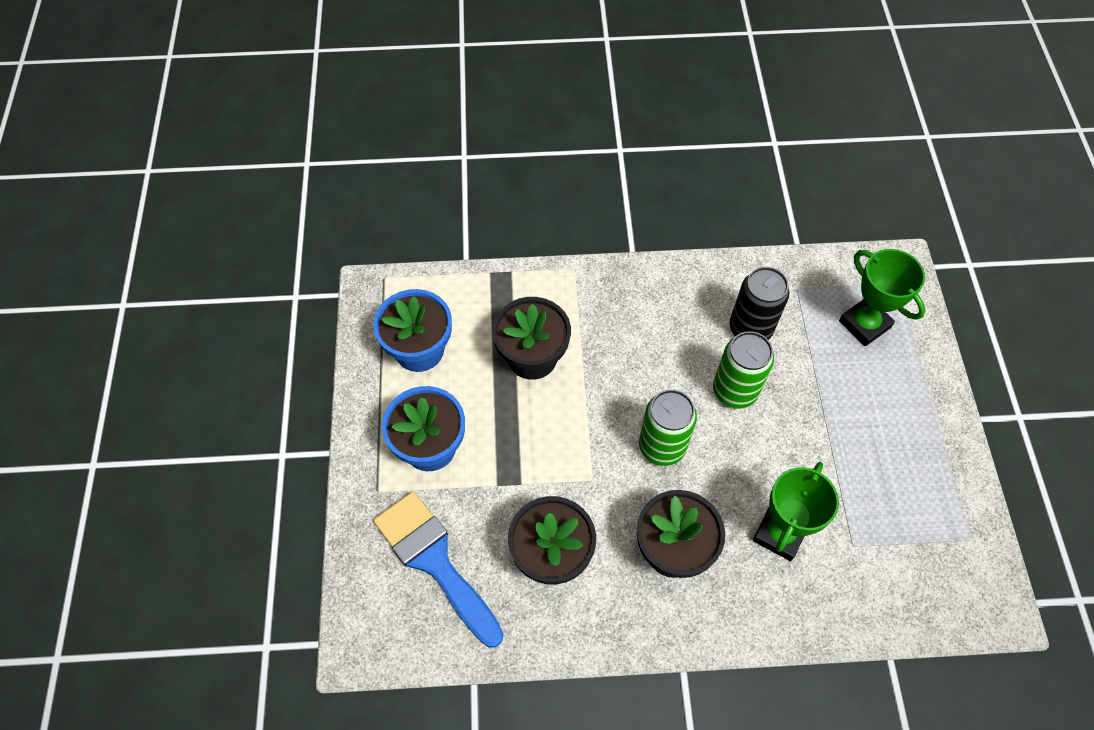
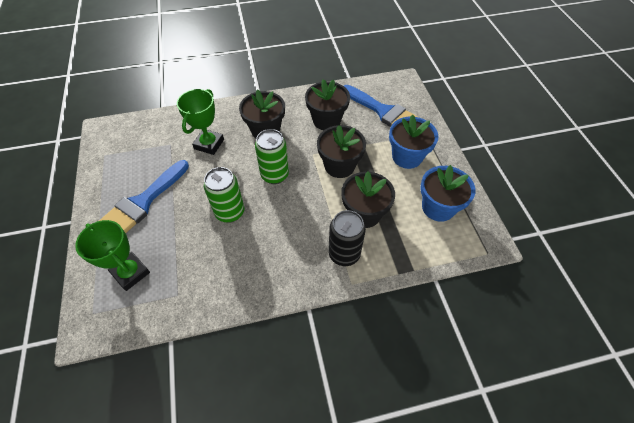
camera: 170 degrees right, 5 degrees down
(550, 447) = (339, 166): none -> black flower pot
(750, 328) = (216, 256): black can -> black can (344, 254)
(874, 430) = (143, 202): none -> blue brush

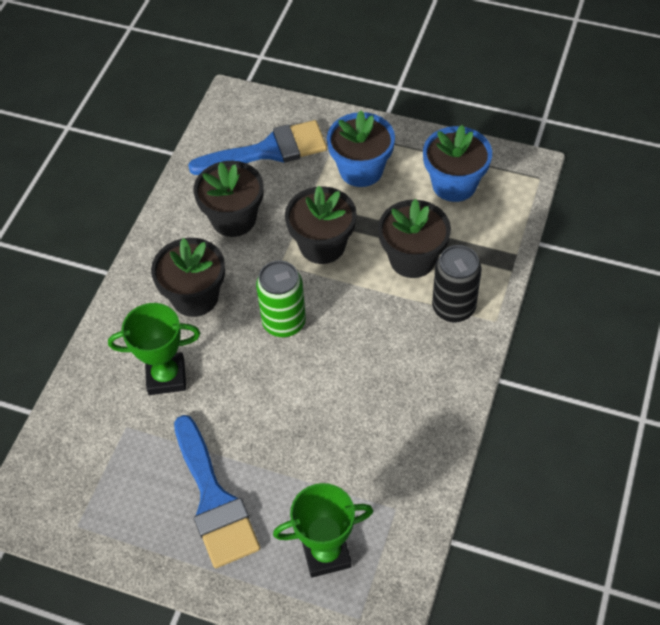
camera: 55 degrees left, 0 degrees up
(209, 144) = (166, 376): green trophy -> green trophy turned 60 degrees counterclockwise
(230, 212) = (308, 400): green can -> none

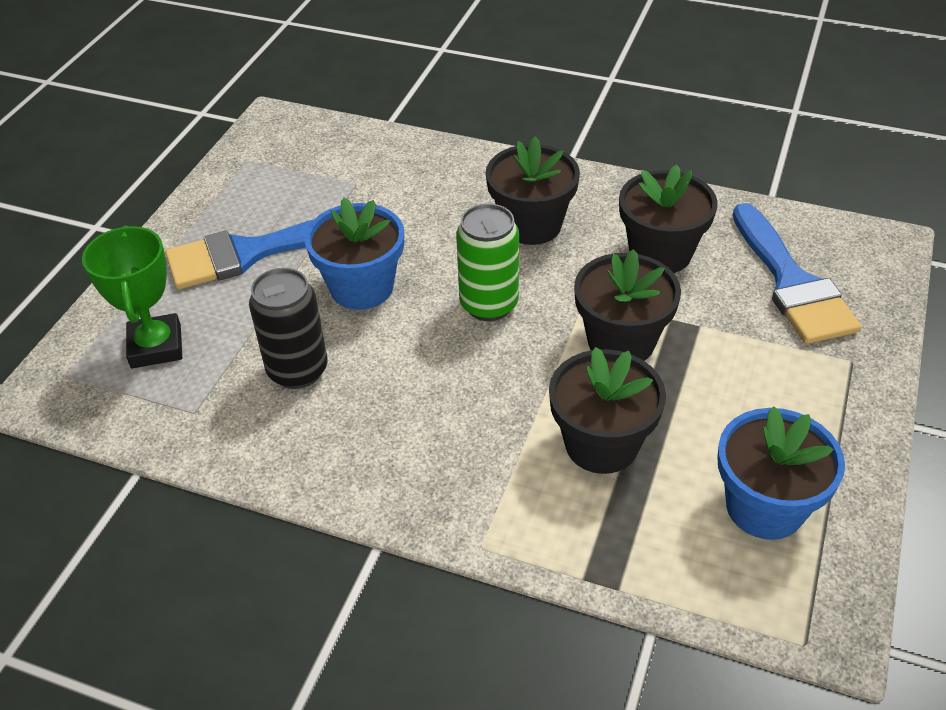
camera: 90 degrees right, 10 degrees down
(166, 376) = (417, 208): green trophy -> none
(361, 170) = (774, 385): blue flower pot -> blue flower pot (362, 287)
(453, 308) = (508, 492): black can -> black can (297, 370)

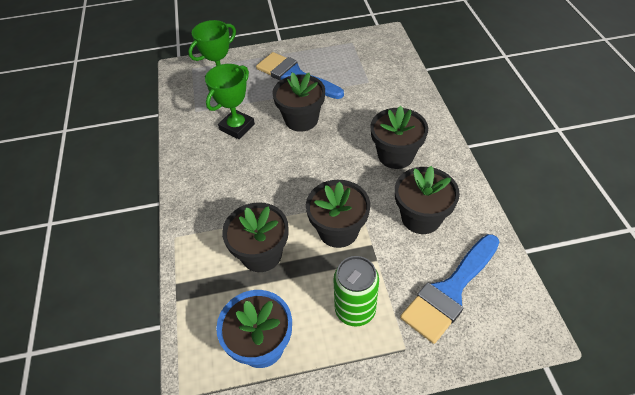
camera: 60 degrees right, 5 degrees up
(297, 370) = (237, 127): black can -> green trophy
(362, 287) = (301, 119): blue flower pot -> black flower pot
(489, 304) = (324, 167): green can -> green can (355, 310)

